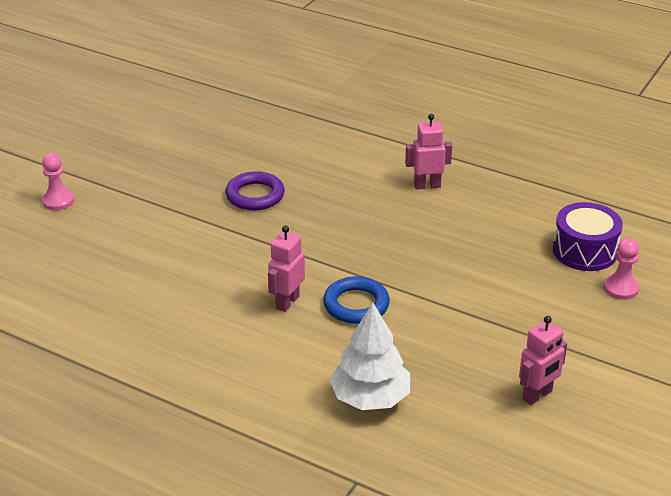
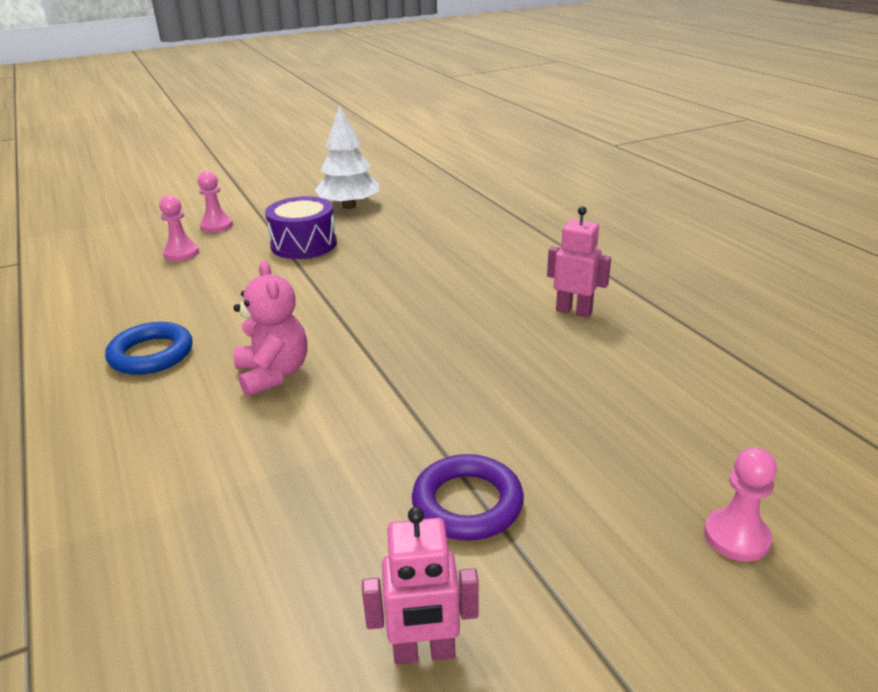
camera: 35 degrees right, 5 degrees down
(68, 237) = (181, 253): none -> pink pawn
(255, 195) = (380, 268): purple ring -> purple ring (467, 503)
(287, 302) = (273, 374): pink robot -> pink teddy bear
(356, 305) = (339, 406): blue ring -> blue ring (151, 354)
(370, 398) = (205, 529): white tree -> white tree (349, 206)
(584, 251) = (721, 457): purple drum -> purple drum (304, 244)

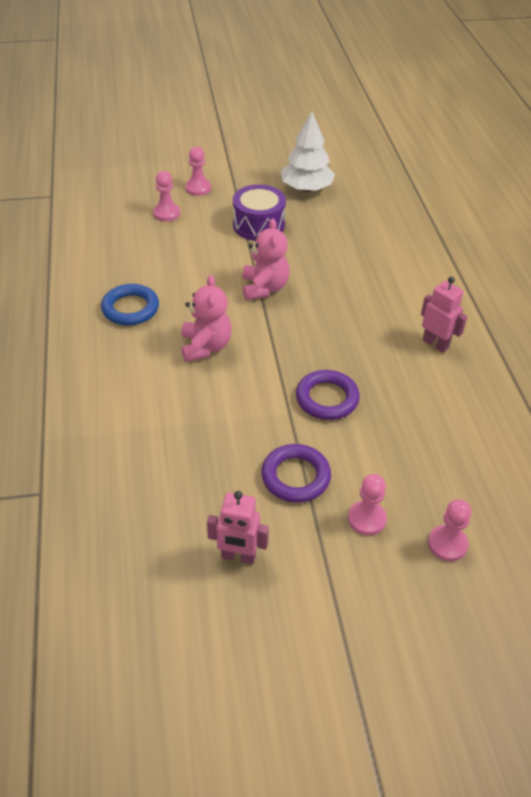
camera: 15 degrees right, 15 degrees up
(333, 299) = (264, 288): none -> pink teddy bear
(467, 396) = (327, 398): none -> purple ring
(601, 534) = (366, 519): none -> pink pawn

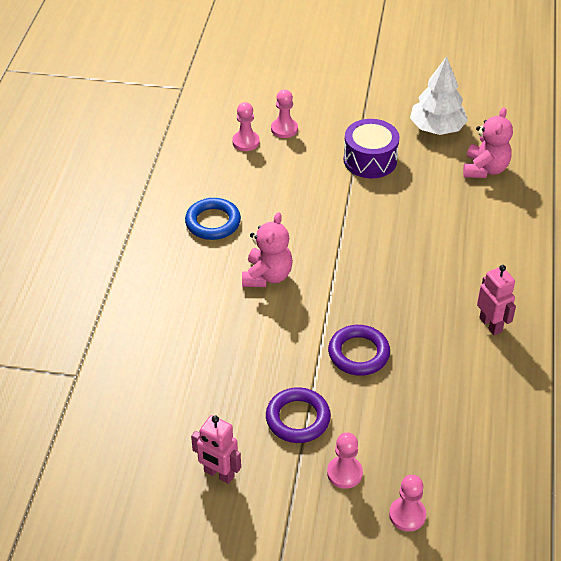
camera: 20 degrees right, 0 degrees up
(198, 188) = (326, 107): pink pawn -> pink pawn (246, 142)
(264, 288) = (347, 229): pink teddy bear -> pink teddy bear (485, 169)

